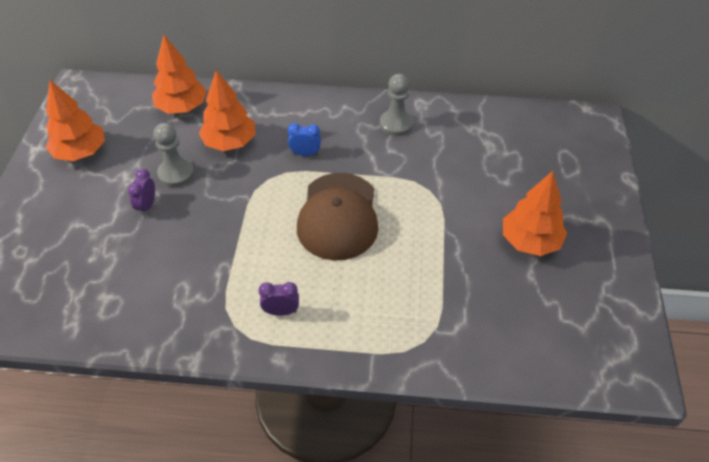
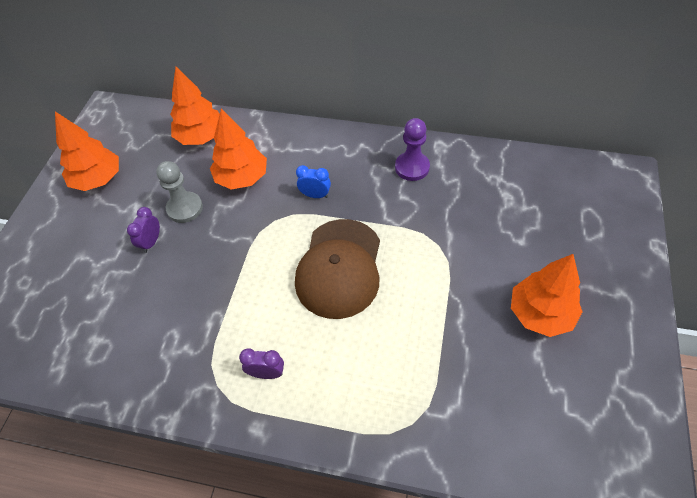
camera: 10 degrees right, 5 degrees up
(396, 124) = (412, 167): grey pawn -> purple pawn

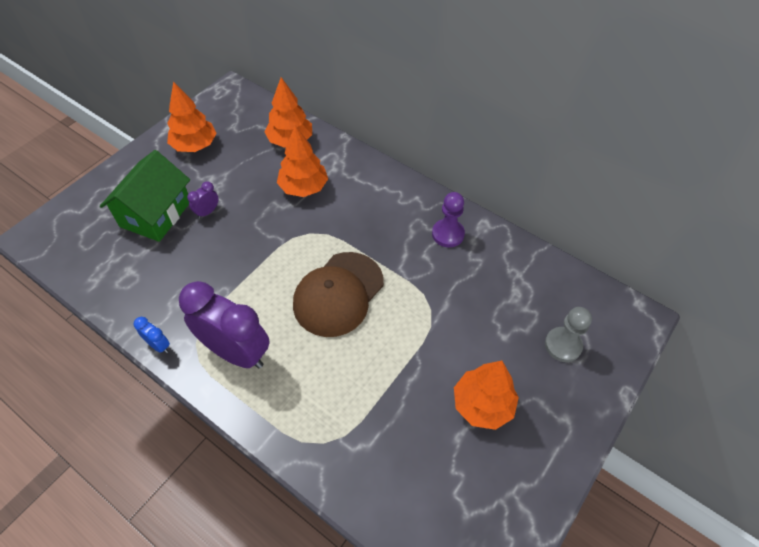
camera: 20 degrees right, 0 degrees up
(93, 267) = (155, 214): none -> green house
(185, 208) = (246, 195): grey pawn -> grey pawn (563, 345)
(266, 373) = (236, 352): purple clock -> purple clock, size x2.38
(315, 195) = (353, 225): blue clock -> blue clock (159, 345)

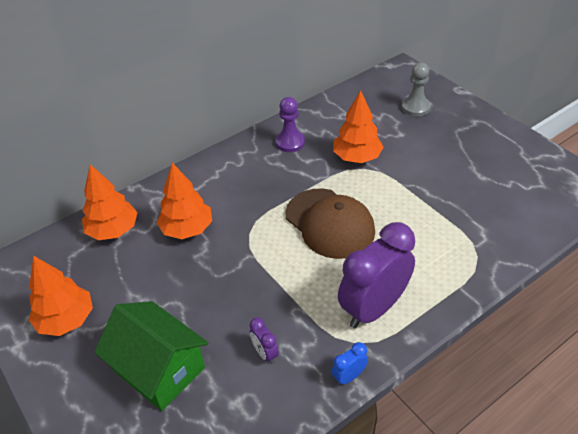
camera: 70 degrees left, 10 degrees down
(207, 212) = (181, 316): purple clock -> purple clock (265, 353)
(482, 405) = (457, 158): orange tree -> orange tree (357, 157)

